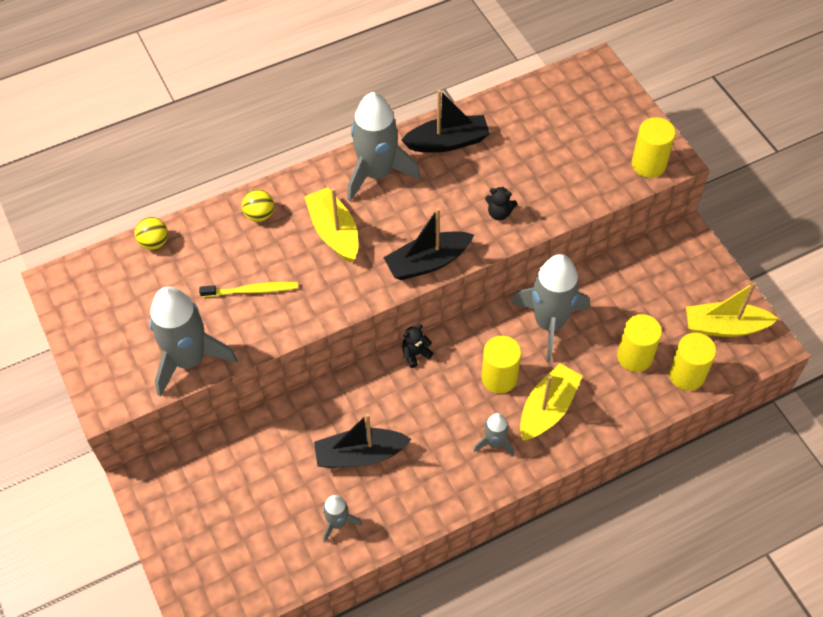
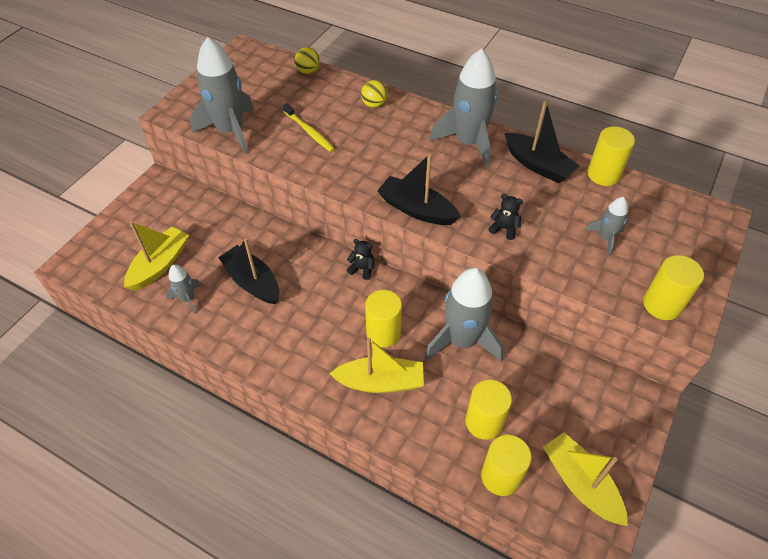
camera: 55 degrees right, 5 degrees down
(334, 232) = (395, 146): yellow boat -> yellow boat (160, 265)
(494, 443) = (321, 361): grey rocket -> grey rocket (605, 238)
(495, 105) = (603, 174): none -> yellow cylinder
(499, 213) = (504, 228): black teddy bear -> black teddy bear turned 135 degrees clockwise

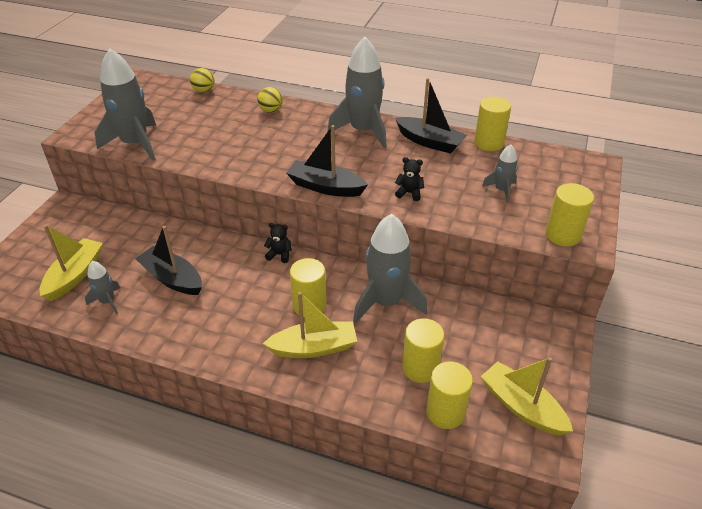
camera: 10 degrees left, 10 degrees down
(309, 132) = (213, 137): yellow toothbrush -> none

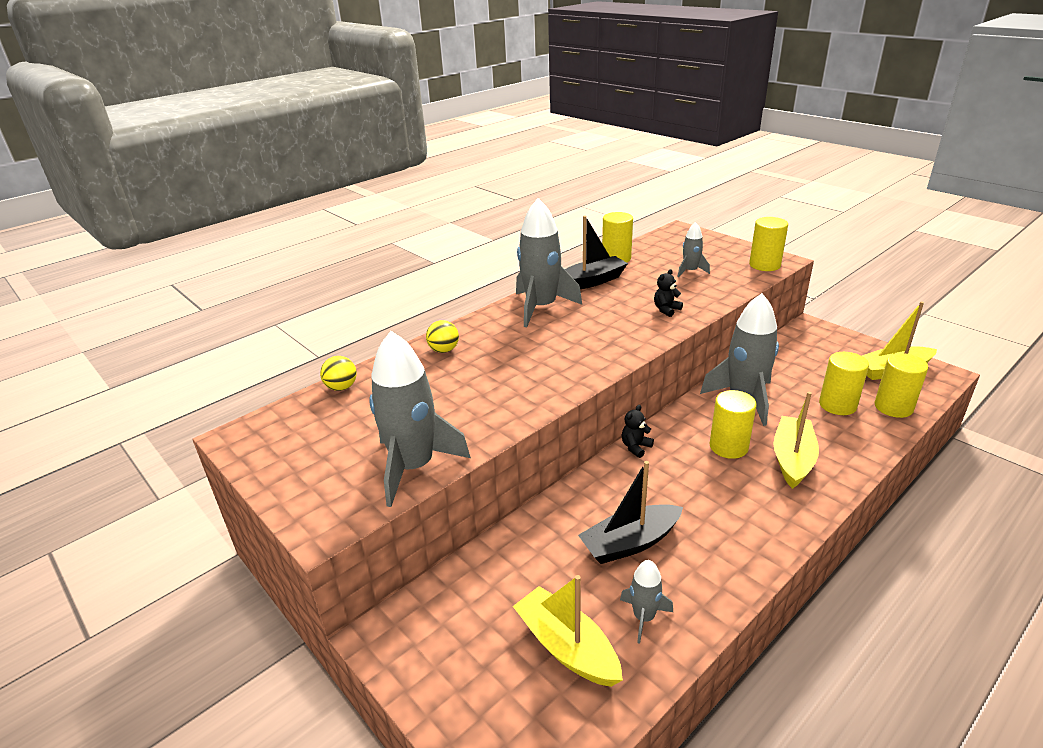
camera: 60 degrees left, 10 degrees down
(325, 187) = (625, 349): black boat -> none

